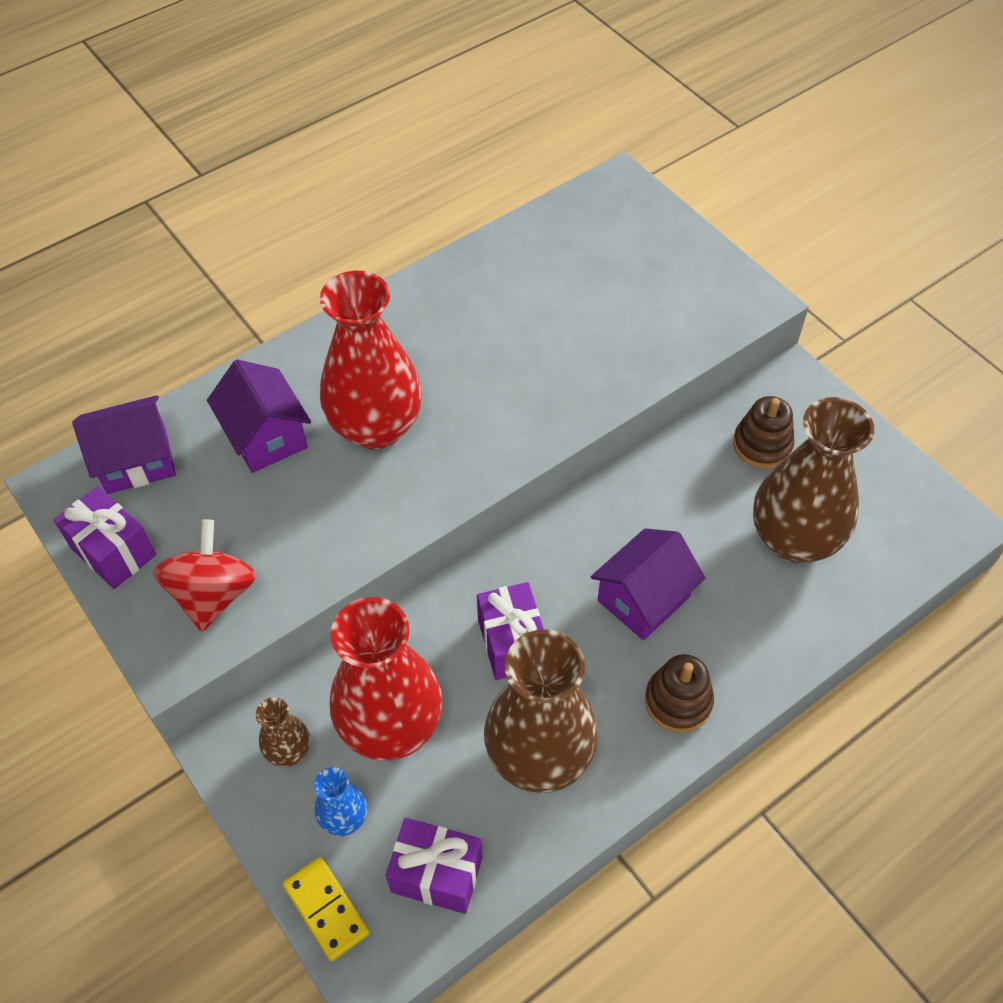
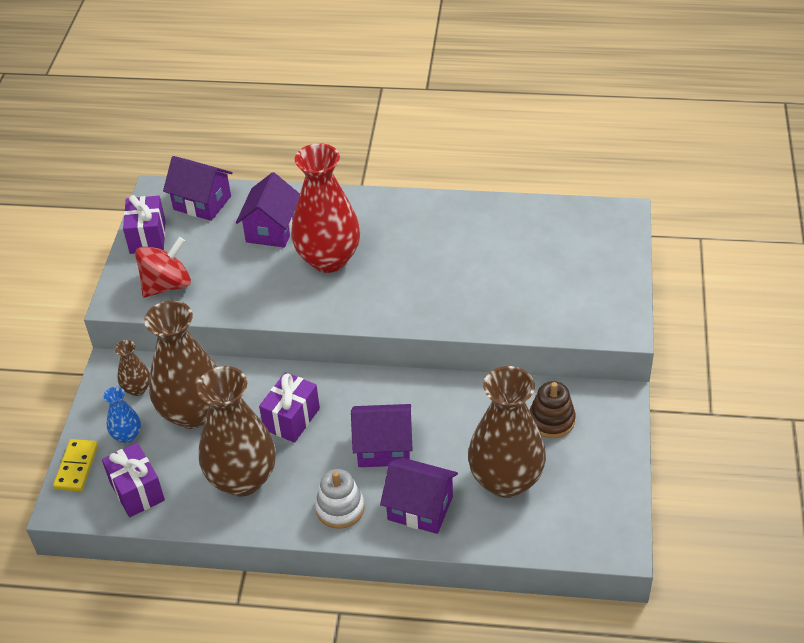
camera: 45 degrees right, 10 degrees down
(391, 726) = (192, 413): red vase -> brown vase
(678, 701) = (340, 508): brown stacking toy -> white stacking toy
(752, 634) = (420, 508): none -> purple house

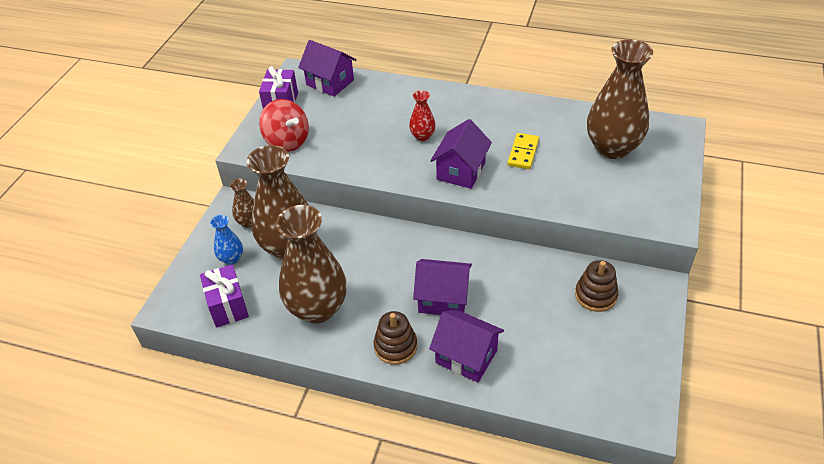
camera: 10 degrees right, 0 degrees up
(76, 467) = (184, 278): yellow domino -> yellow domino (523, 153)
(167, 285) = (287, 141): red spinning top -> red spinning top turned 75 degrees clockwise
(272, 229) = (381, 108): purple house -> purple house (461, 171)
(291, 419) = (369, 263): purple gift -> none
(328, 259) = (422, 136): red vase -> red vase, size x0.46
(340, 508) = (395, 346): white stacking toy -> brown stacking toy
(506, 480) = (547, 343): brown vase -> brown vase (612, 148)

